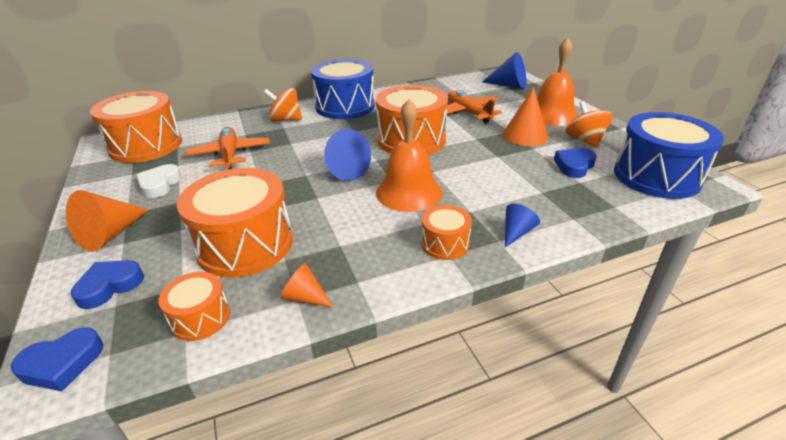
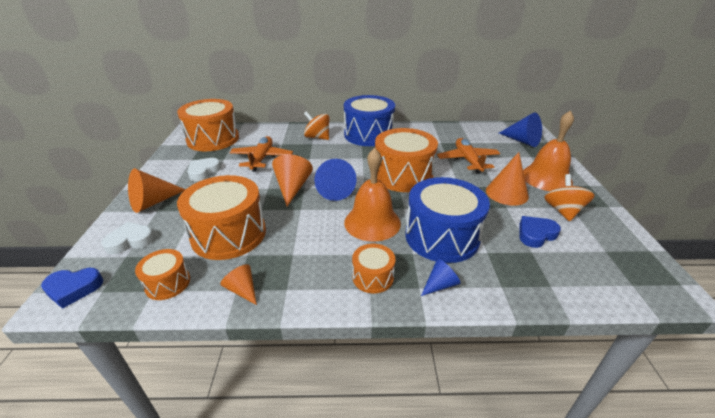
camera: 20 degrees right, 0 degrees up
(110, 286) = (130, 241): blue heart -> white heart
(292, 178) = (292, 188): none -> orange cone
(656, 176) = (616, 266): blue drum -> blue drum (442, 236)

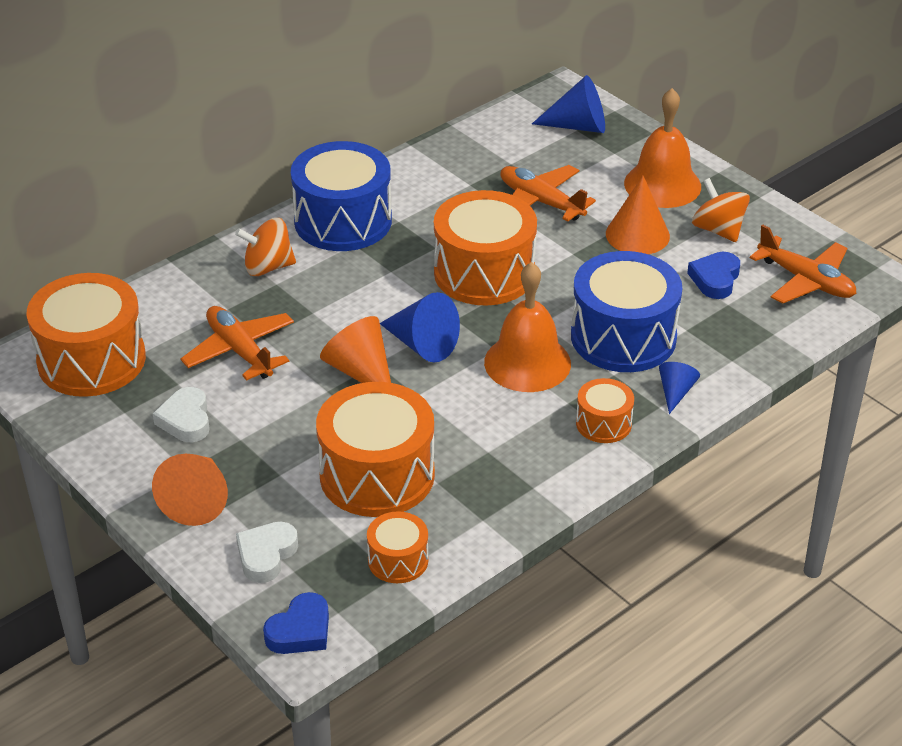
camera: 40 degrees left, 5 degrees up
(242, 290) = (489, 515): orange cone -> none
(606, 265) = (805, 281): none -> orange plane

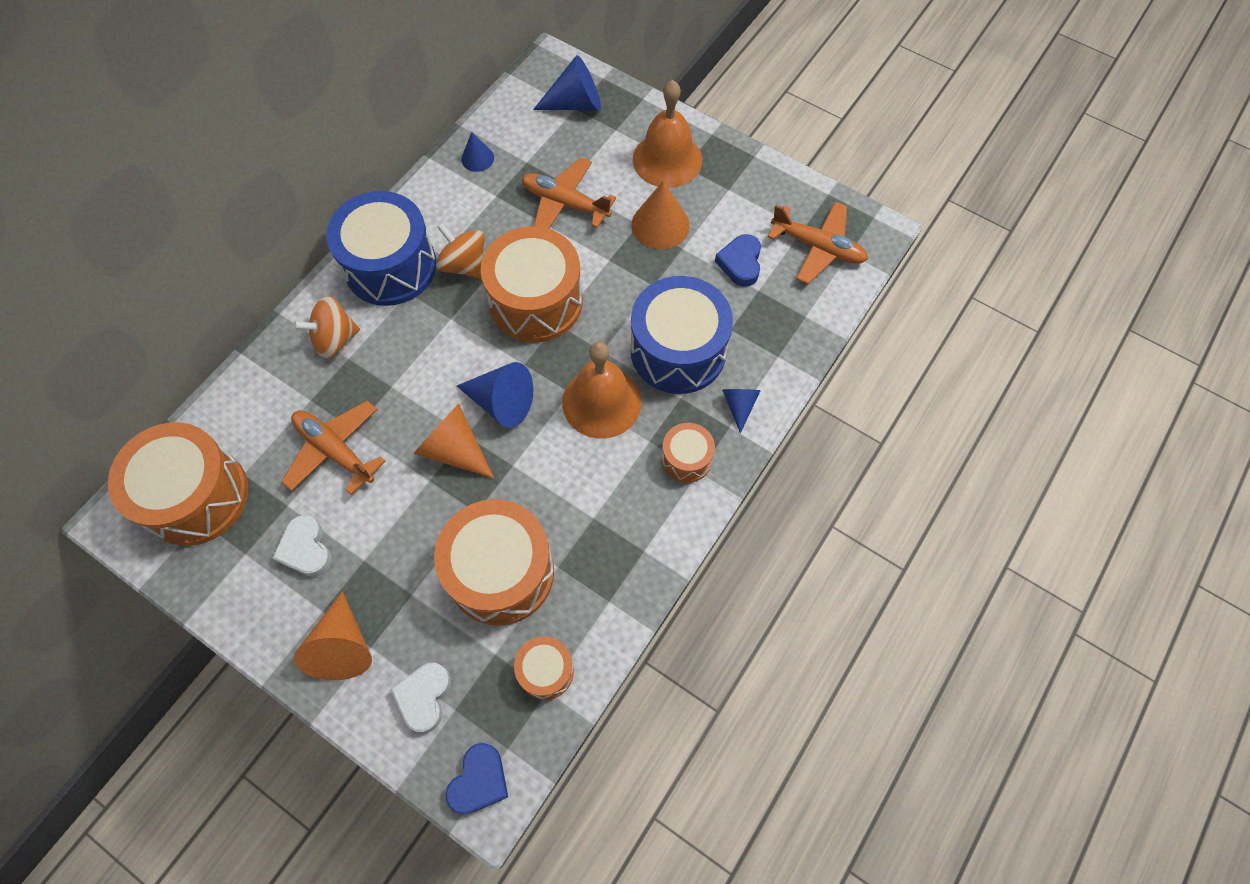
camera: 15 degrees left, 25 degrees up
(460, 153) = (477, 158): none -> blue cone
(718, 230) = (729, 203): orange spinning top -> orange spinning top (464, 265)

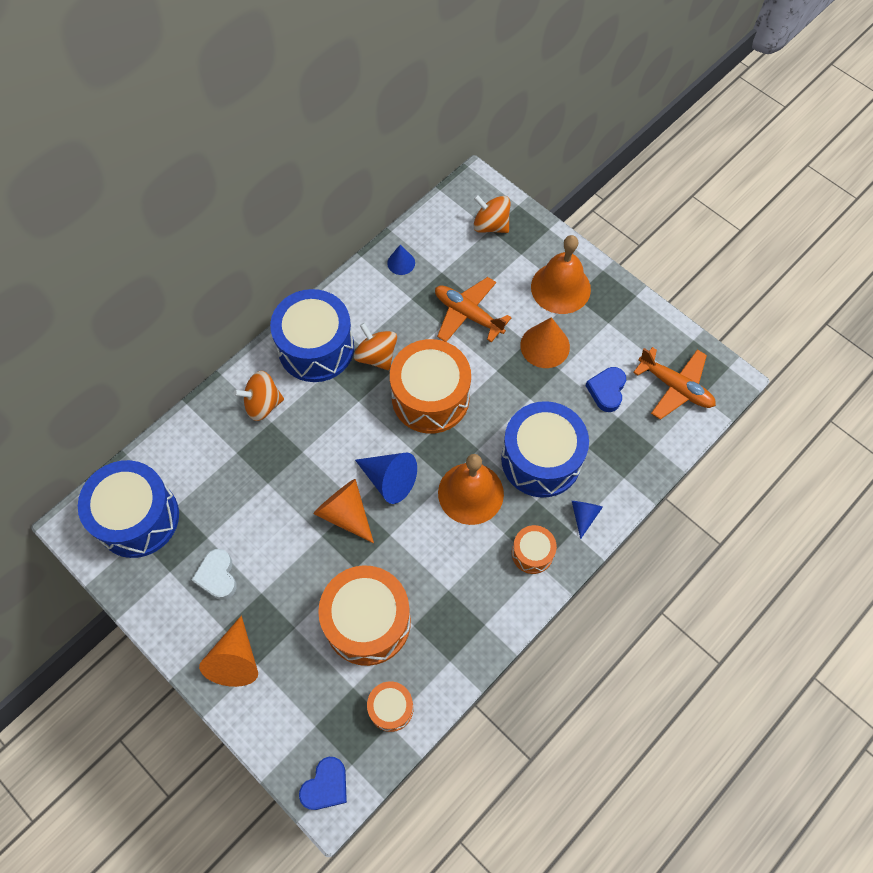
camera: 10 degrees right, 0 degrees up
(196, 496) = (137, 518): orange drum -> blue drum
(335, 451) = (251, 498): orange plane -> none
(424, 697) = (293, 712): white heart -> none
(575, 104) = (491, 225): blue cone -> orange spinning top

